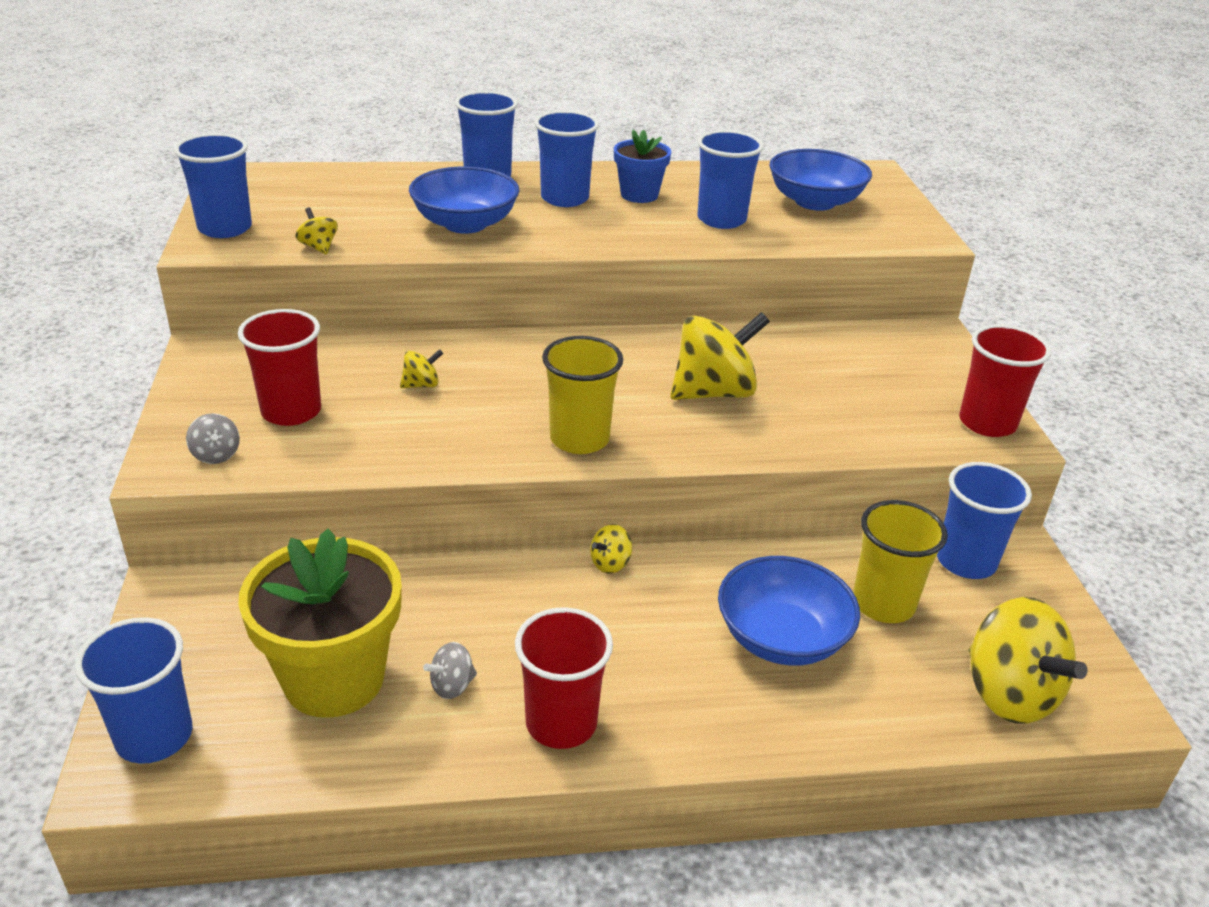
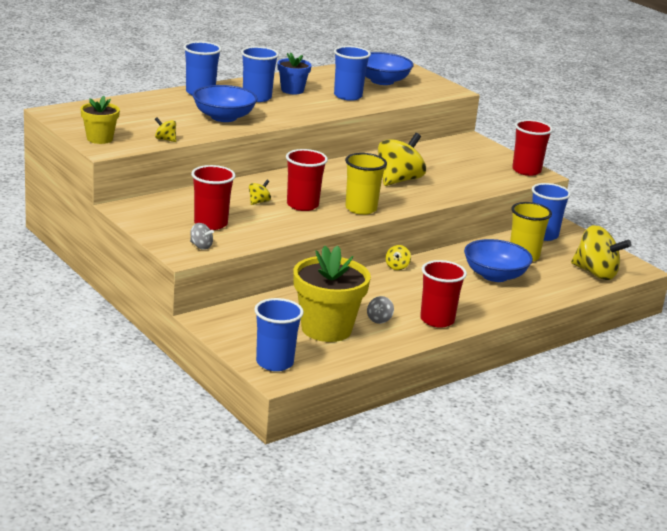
camera: 30 degrees left, 10 degrees down
(225, 228) = (99, 139): blue cup -> yellow flower pot
(486, 408) = (302, 205): none -> red cup

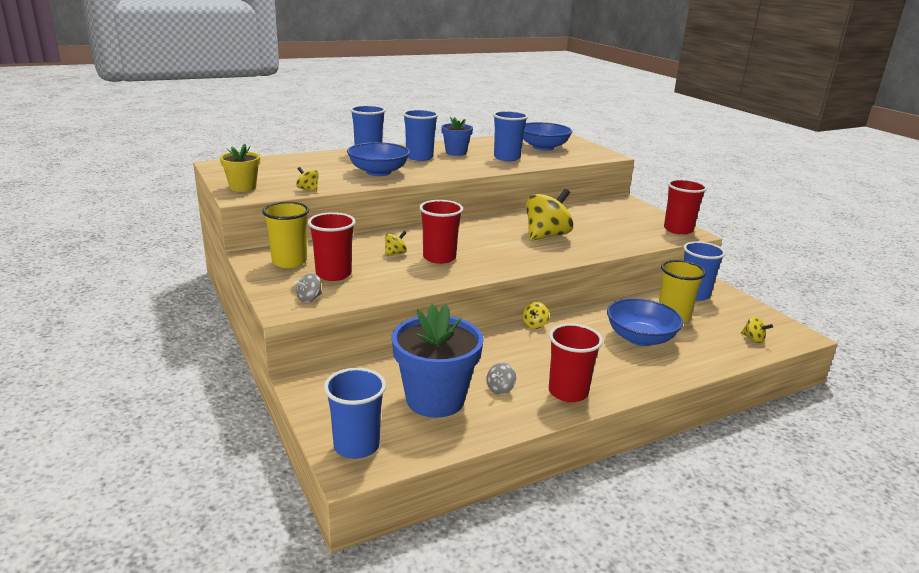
camera: 10 degrees right, 0 degrees up
(201, 246) = (309, 299): grey spinning top -> grey spinning top turned 90 degrees clockwise
(326, 329) = (435, 399): yellow flower pot -> blue flower pot
(361, 209) = (499, 263): yellow cup -> yellow cup (289, 262)
(595, 273) = (753, 339): yellow spinning top -> yellow spinning top, size x0.45

